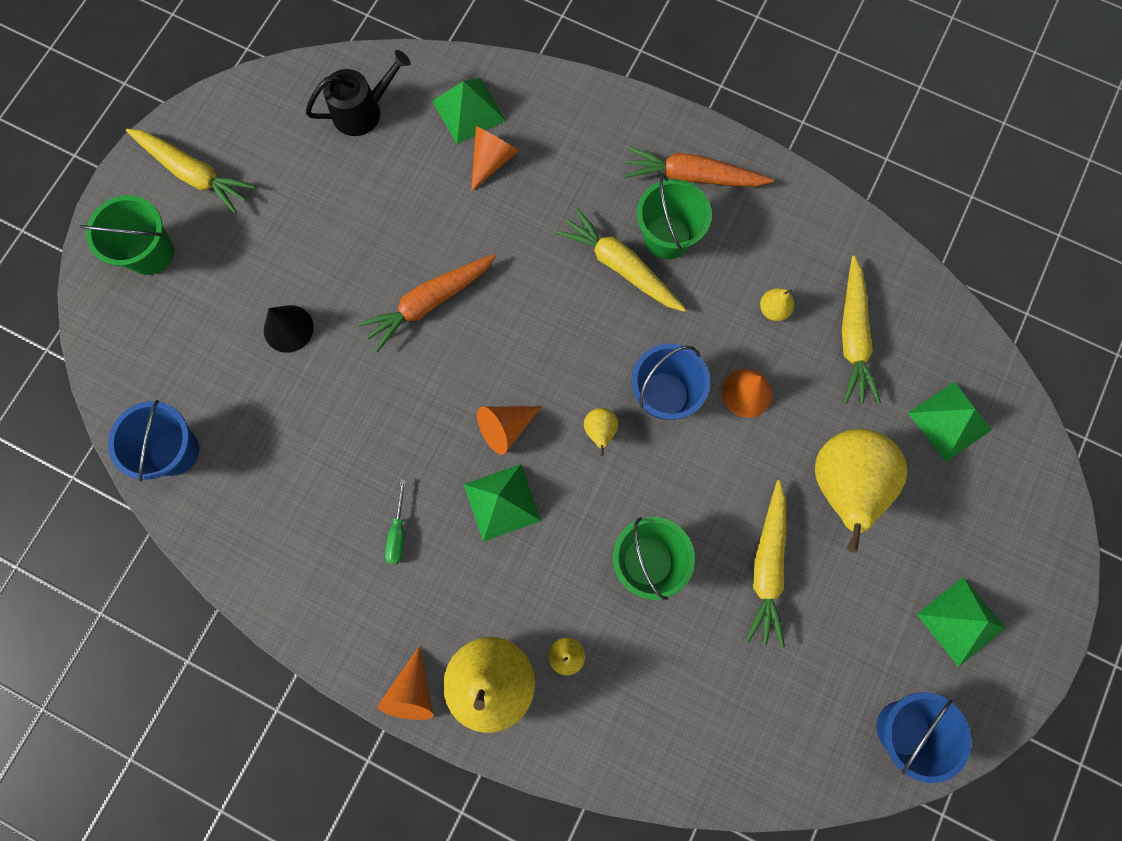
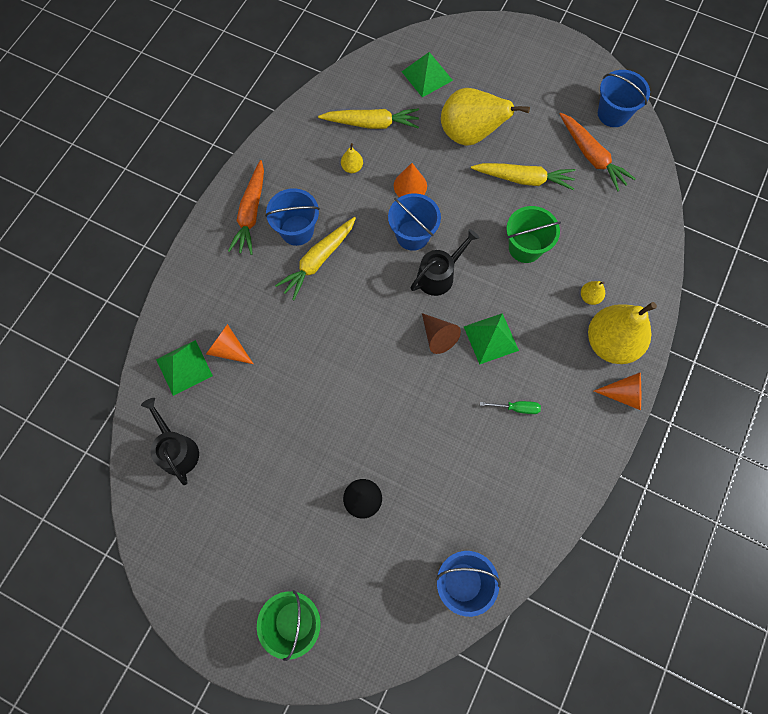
camera: 90 degrees left, 5 degrees down
(194, 173) = (223, 589): yellow carrot -> none
(429, 302) = (343, 392): orange carrot -> orange carrot (591, 156)
(505, 428) = (438, 336): orange cone -> brown cone
(600, 431) = (439, 275): yellow pear -> black watering can
(667, 237) = (297, 230): green bucket -> blue bucket
(961, 621) = (548, 80): green pyramid -> none

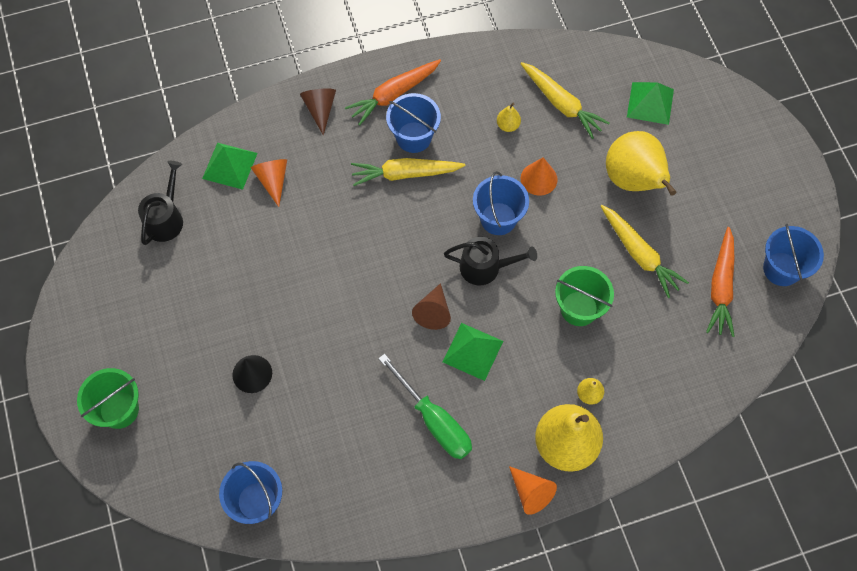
camera: 45 degrees right, 5 degrees down
(209, 268) = (320, 109): none -> brown cone
(516, 408) = (434, 421): green screwdriver -> green screwdriver, size x2.04

